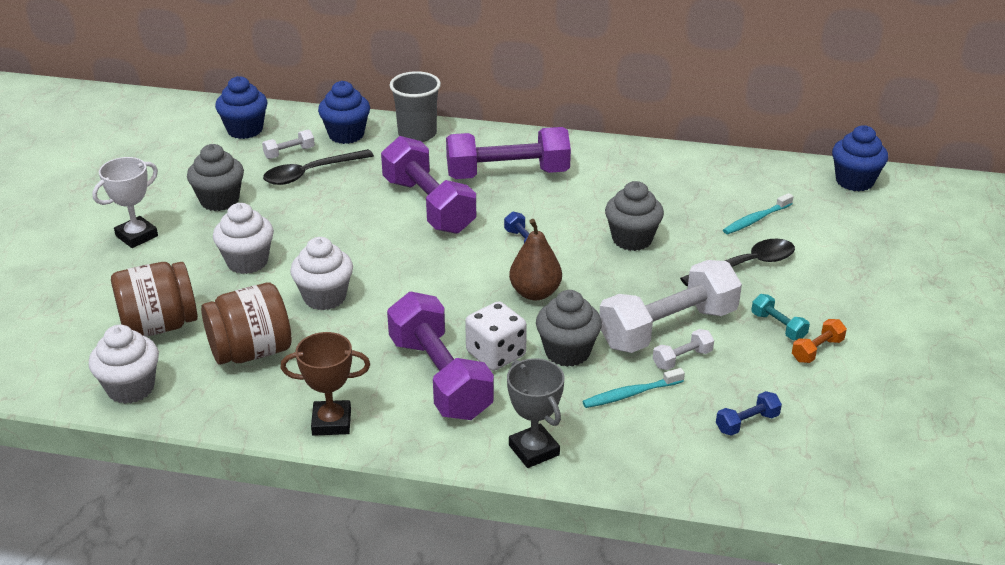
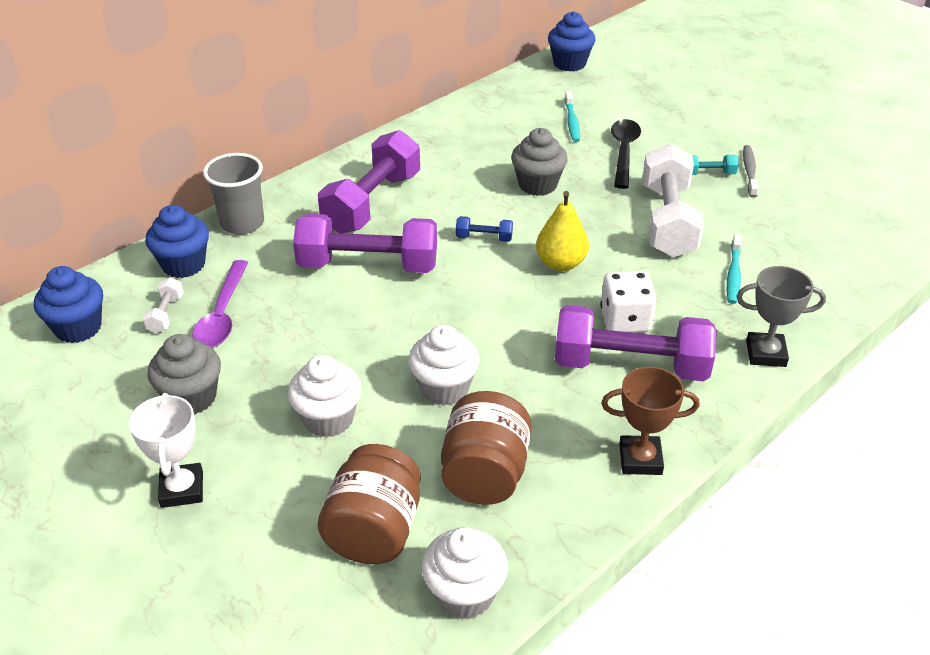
camera: 55 degrees left, 5 degrees up
(311, 173) = (222, 314): black spoon -> purple spoon
(331, 422) = (640, 459): brown trophy -> brown trophy turned 60 degrees clockwise
(535, 293) = (560, 263): brown pear -> yellow pear
(567, 352) = (655, 282): grey cupcake -> none
(682, 359) = (711, 231): white dumbbell -> none
(747, 423) = (807, 238): blue dumbbell -> none
(817, 350) = (749, 171): orange dumbbell -> grey toothbrush

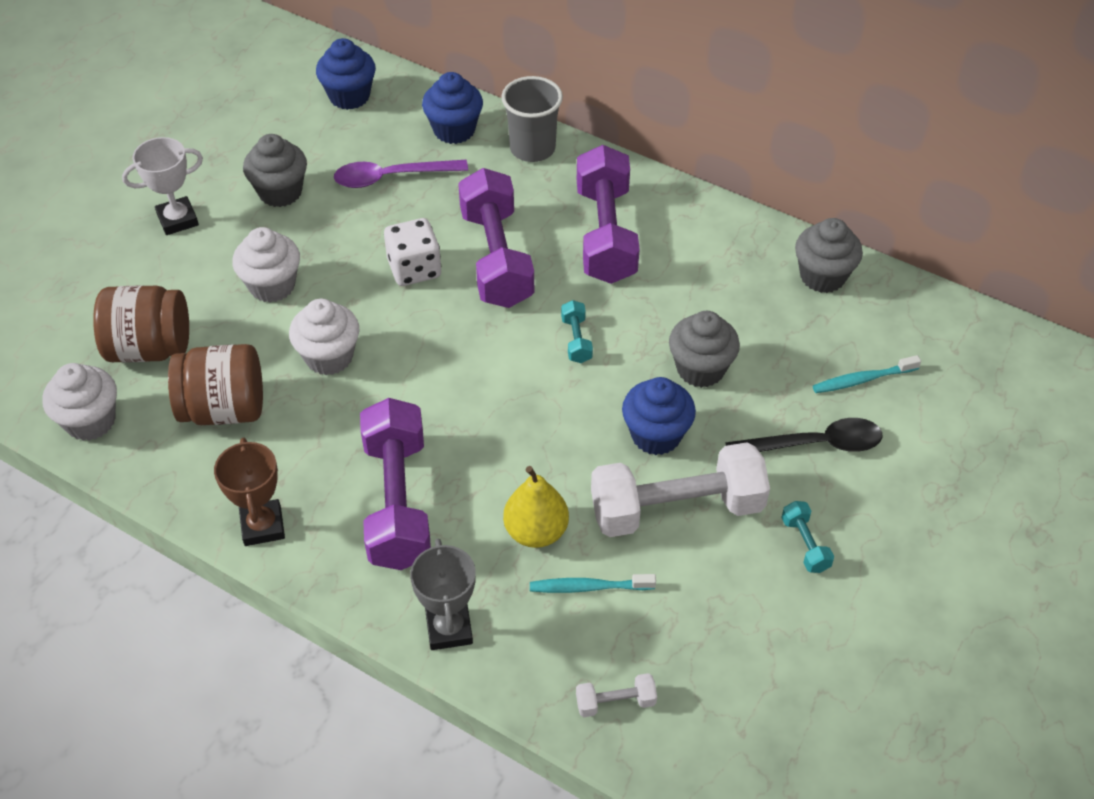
camera: 75 degrees right, 10 degrees up
(166, 314) = (382, 142): white dumbbell -> white dumbbell (615, 702)
(372, 202) = (605, 234): purple dumbbell -> purple dumbbell turned 75 degrees clockwise
(468, 116) = (822, 276): none -> grey cupcake
(484, 238) = (576, 340): blue dumbbell -> turquoise dumbbell
(560, 263) = (553, 415): yellow pear -> yellow pear (536, 531)
(569, 63) = (1018, 353): blue cupcake -> blue cupcake (656, 435)
(625, 320) = (470, 488): white dice -> white dice (414, 269)
(749, 171) = (832, 592): grey toothbrush -> none

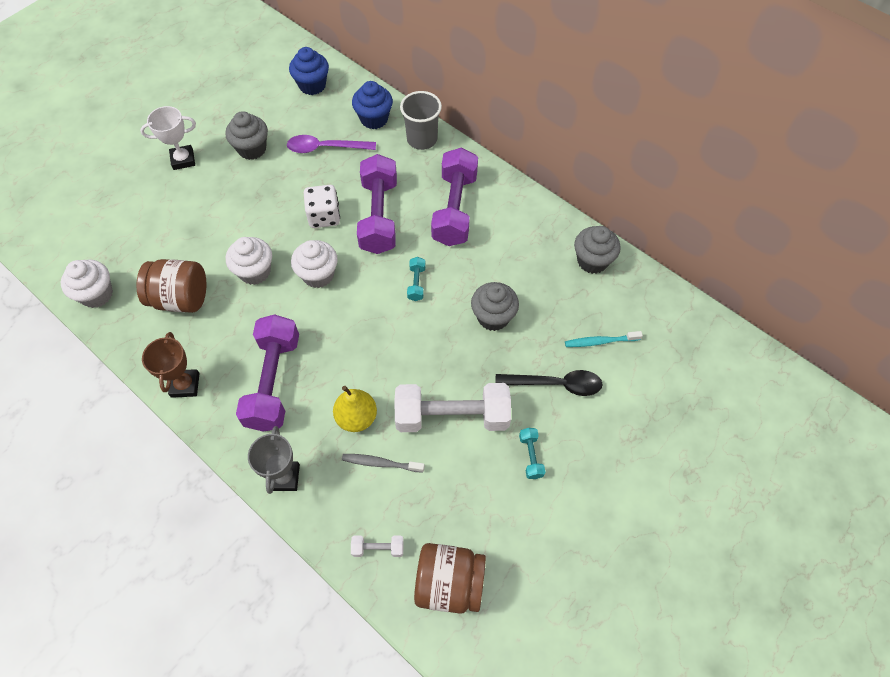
camera: 10 degrees right, 10 degrees up
(150, 348) = (145, 248): brown jar -> brown jar (449, 583)
(272, 285) = (231, 215): white cupcake -> white cupcake (318, 275)
(588, 587) = (381, 463): turquoise toothbrush -> grey toothbrush
(656, 435) = (452, 361): blue cupcake -> none

